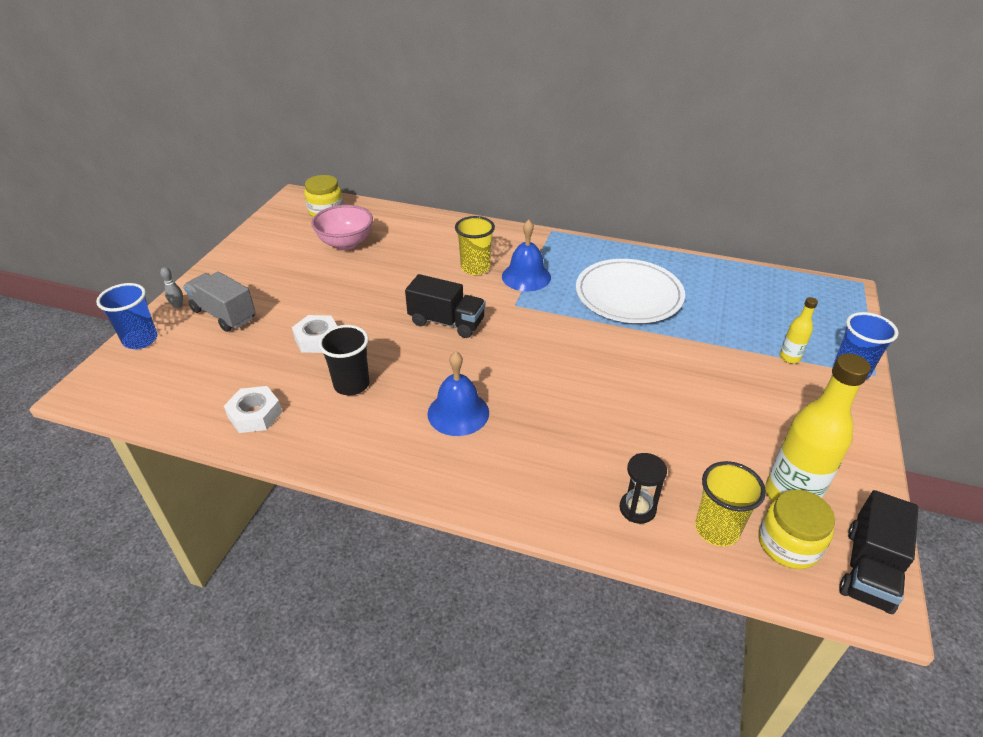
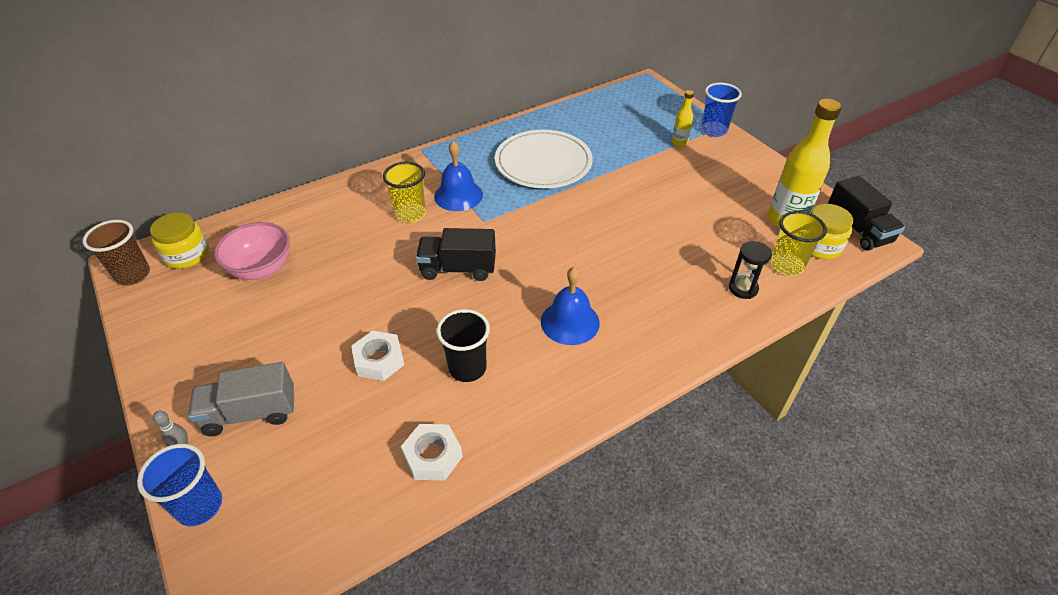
camera: 50 degrees left, 5 degrees up
(289, 205) = (133, 275): none -> brown cup
(446, 322) = (458, 269): black truck -> black truck turned 150 degrees counterclockwise

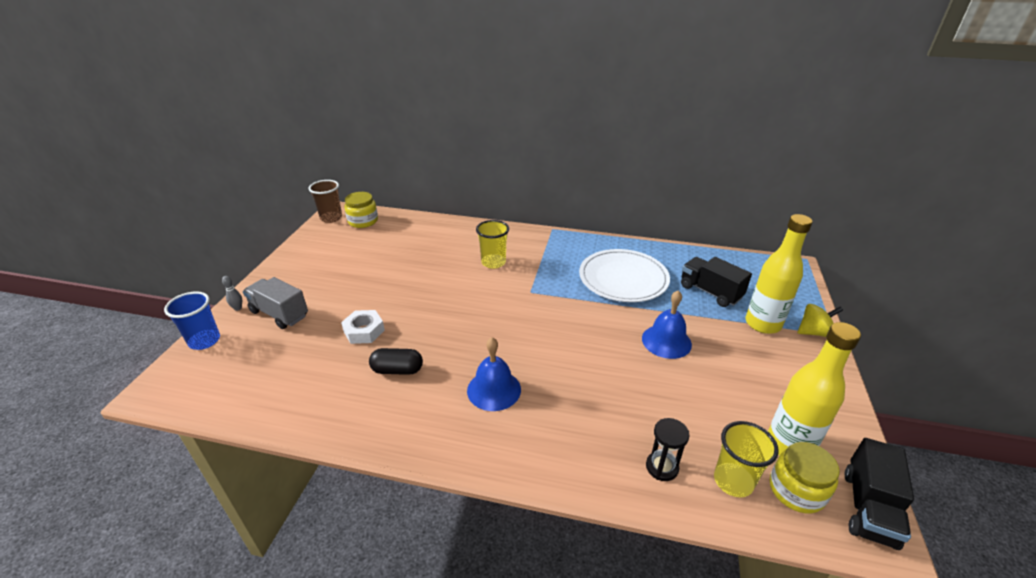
camera: 45 degrees right, 10 degrees down
(261, 269) = (382, 247): pink bowl -> none
(433, 456) = (312, 403): white nut -> none
(458, 195) = (536, 268): blue bell -> blue bell (666, 341)
(458, 269) = (474, 310): black truck -> black truck (710, 292)
(467, 368) = (397, 370): black cup -> black capsule
(679, 143) = (762, 324): yellow bottle -> yellow bottle, size x2.04
(714, 130) = (814, 332): blue cup -> yellow spinning top

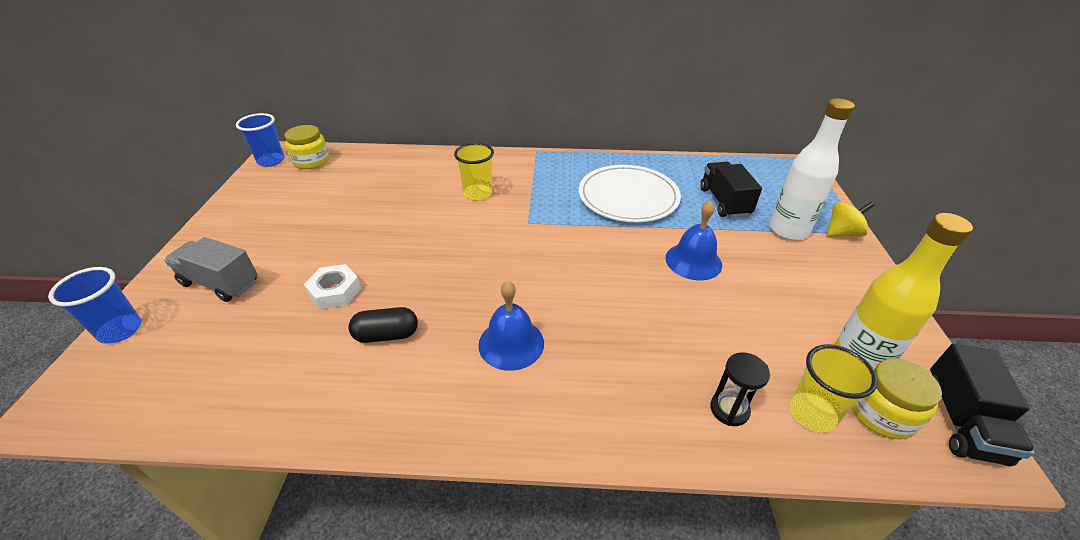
camera: 10 degrees left, 5 degrees up
(238, 308) = (162, 282): grey bowling pin -> none
(331, 218) = (271, 161): brown cup -> blue cup
(710, 292) = (724, 202): black truck -> black truck turned 45 degrees clockwise
(762, 324) = (788, 230): yellow bottle -> white bottle

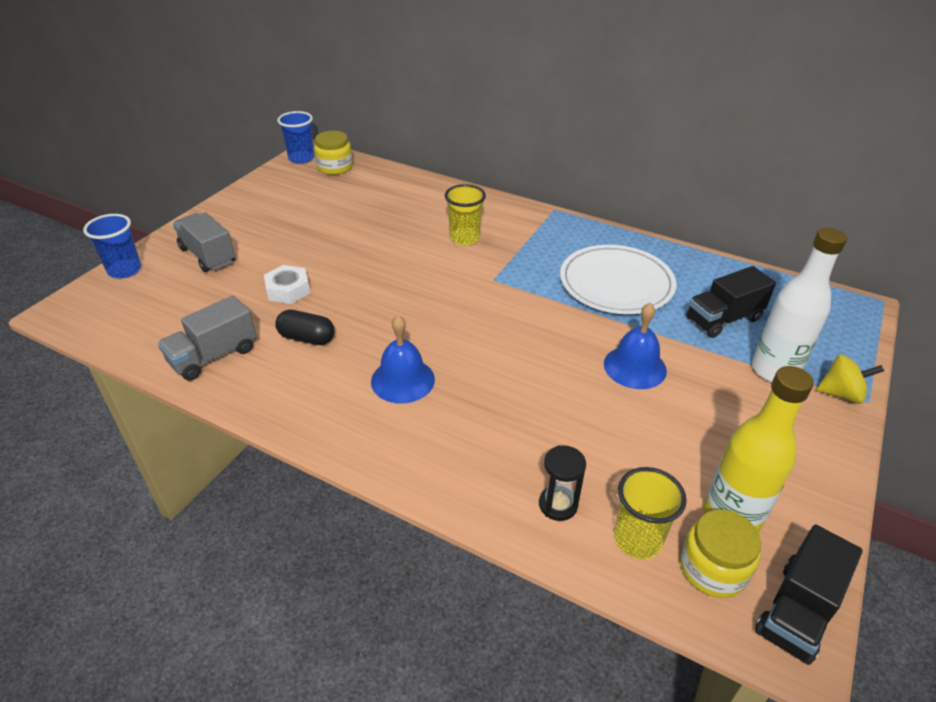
camera: 25 degrees right, 0 degrees up
(291, 391) = (213, 356): none -> grey truck
(724, 202) = (723, 319): black truck -> black truck turned 135 degrees counterclockwise

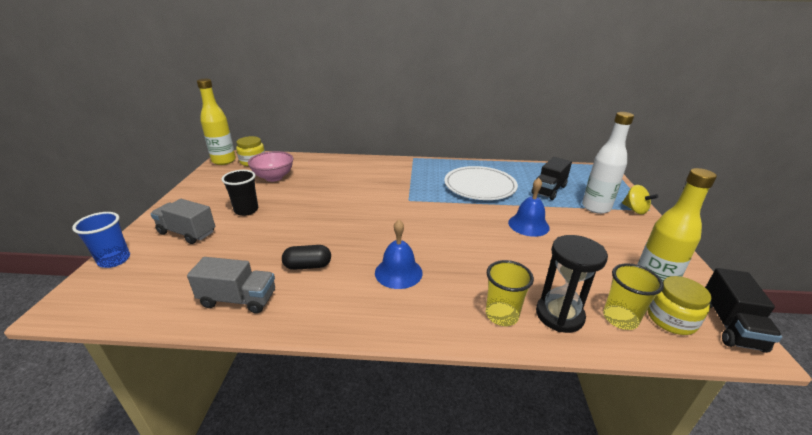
camera: 25 degrees left, 10 degrees down
(213, 356) = (238, 299): grey truck -> grey truck turned 105 degrees counterclockwise
(285, 241) = (246, 210): none -> black cup
(288, 290) = (270, 239): white nut -> none
(301, 158) = (224, 161): blue cup -> yellow bottle
(345, 199) = (274, 177): none -> pink bowl
(464, 238) = (372, 182): yellow cup -> yellow cup (501, 315)
(558, 505) = (559, 315): black hourglass -> black hourglass, size x1.66
(841, 394) = (635, 210): yellow spinning top -> yellow spinning top turned 75 degrees clockwise

